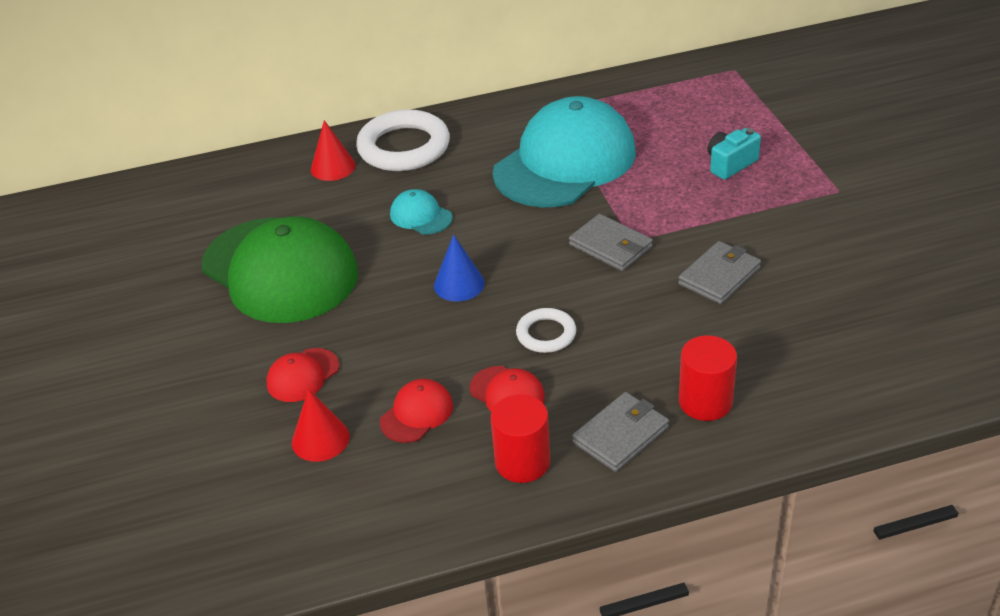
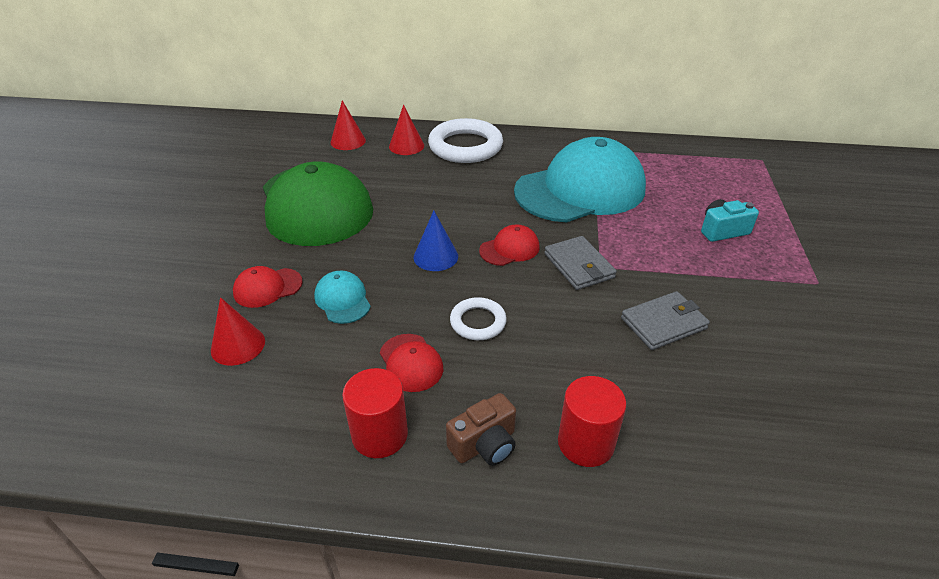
camera: 20 degrees right, 0 degrees up
(255, 182) = (348, 141): none -> red cone
(416, 414) = (326, 352): red cap -> red cap (509, 249)
(421, 216) = (443, 197): turquoise cap -> turquoise cap (342, 300)
(621, 435) = (484, 444): grey wallet -> brown camera

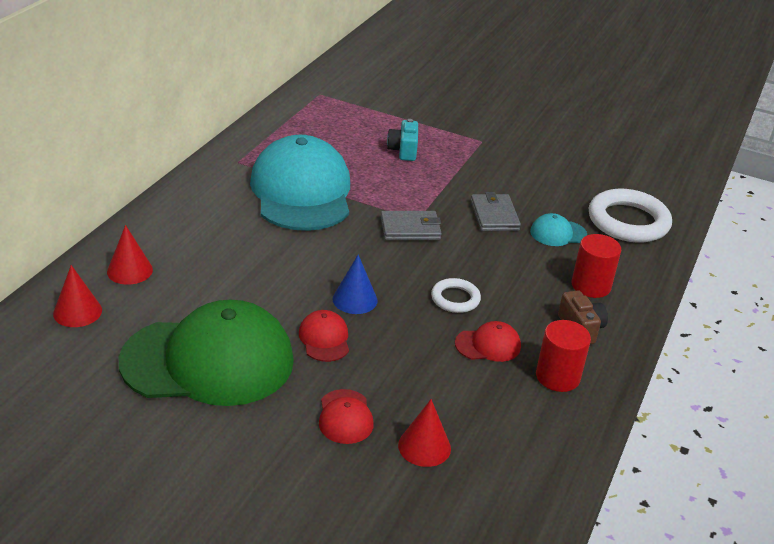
camera: 75 degrees left, 5 degrees down
(342, 300) = (390, 369): turquoise cap -> turquoise cap (558, 233)
(465, 146) = (166, 232): white ring -> white ring (628, 221)
(509, 249) = (367, 256): red cap -> red cap (324, 339)

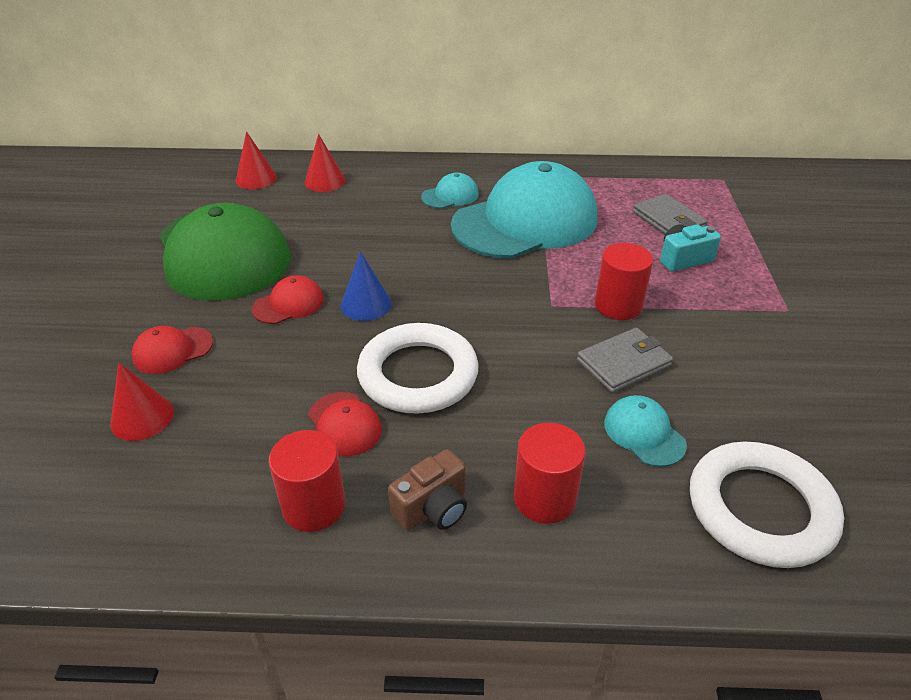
camera: 70 degrees right, 5 degrees up
(227, 212) = (450, 196): none -> turquoise cap
(410, 229) = (528, 306): grey wallet -> grey wallet (668, 220)
(435, 194) = (618, 305): none -> red cylinder
(455, 299) = (418, 374): white ring -> white ring, size x1.89

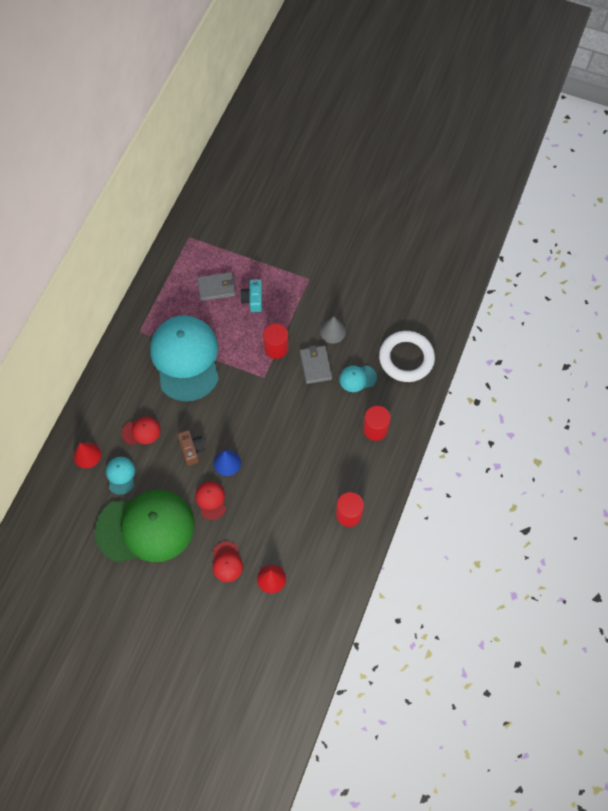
camera: 70 degrees left, 25 degrees up
(256, 179) = (63, 496): red cone -> none
(344, 424) = (308, 492): red cap -> red cap (141, 431)
(418, 374) = (289, 453): white ring -> none
(433, 508) = (365, 470): brown camera -> brown camera (192, 450)
(450, 196) = (139, 388): turquoise cap -> turquoise cap (120, 475)
(714, 368) = (333, 331): none -> grey cone

